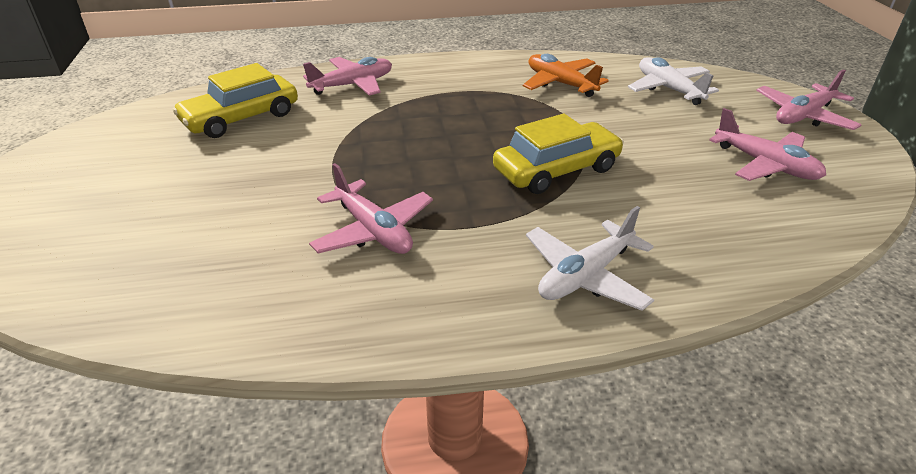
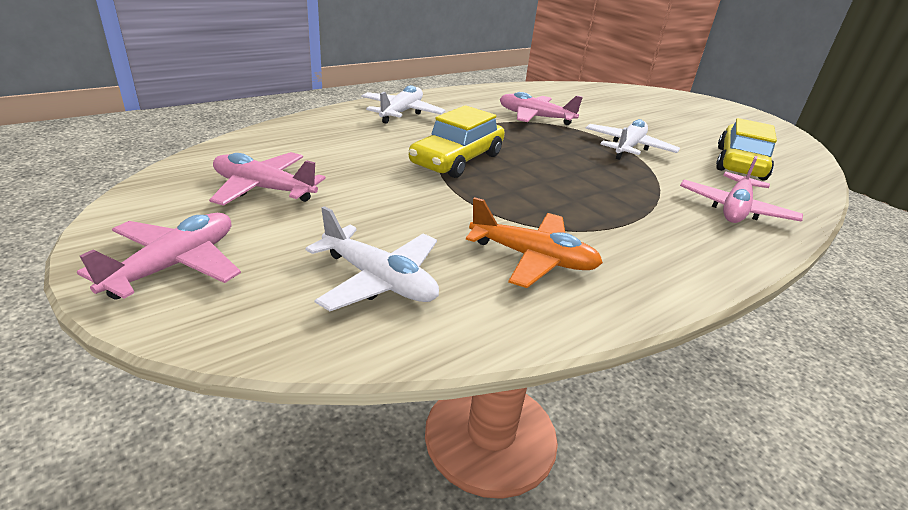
camera: 150 degrees right, 5 degrees down
(329, 155) = (628, 148): none -> white plane

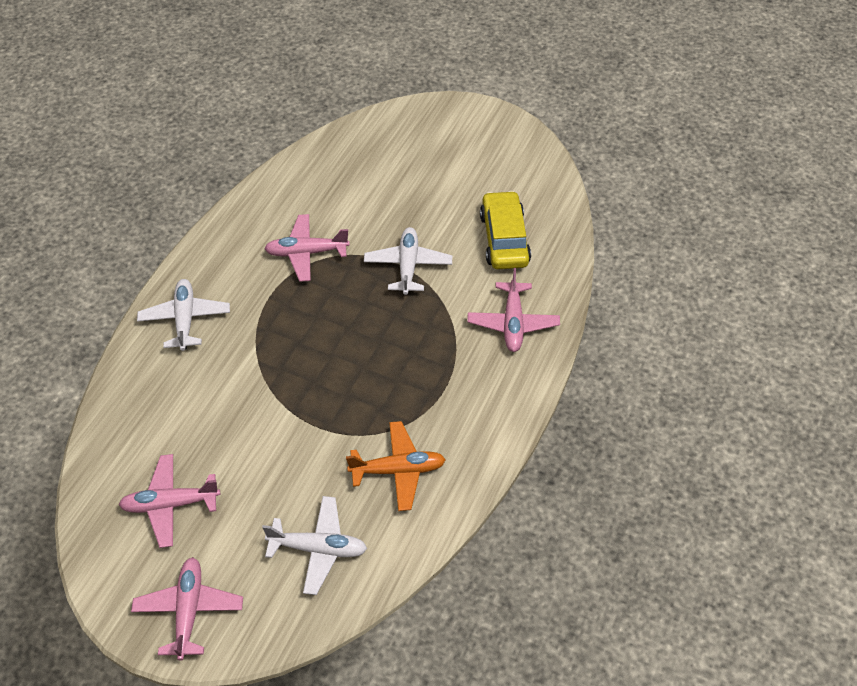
camera: 25 degrees left, 20 degrees up
(457, 159) = (282, 374): yellow car -> none

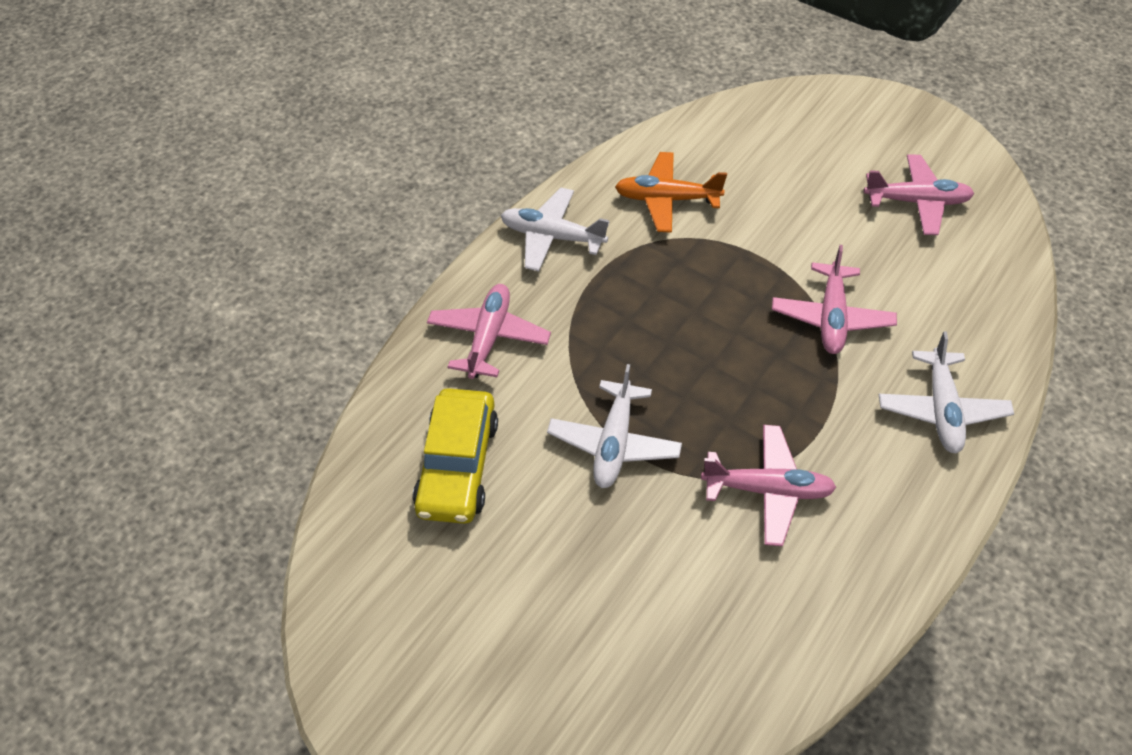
camera: 170 degrees left, 0 degrees up
(189, 611) = (880, 119): pink plane -> pink plane (831, 317)
(318, 548) = (756, 147): white plane -> white plane (552, 237)

